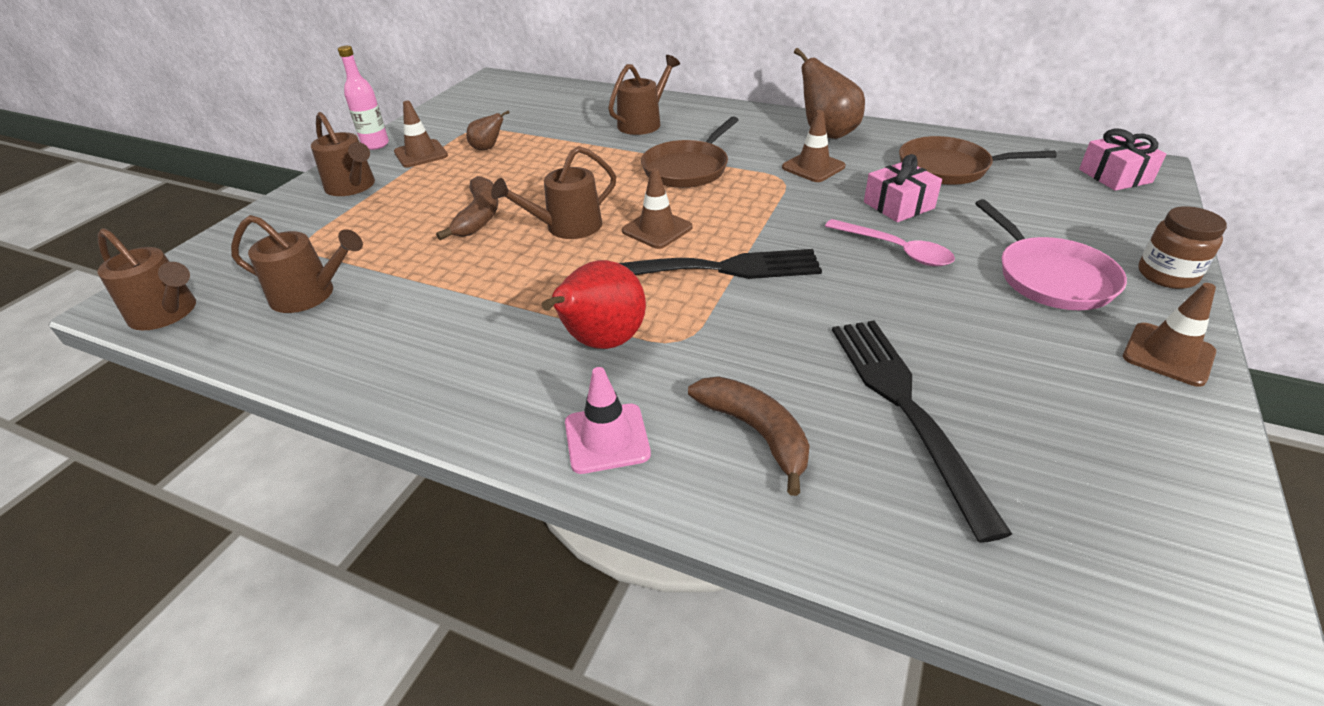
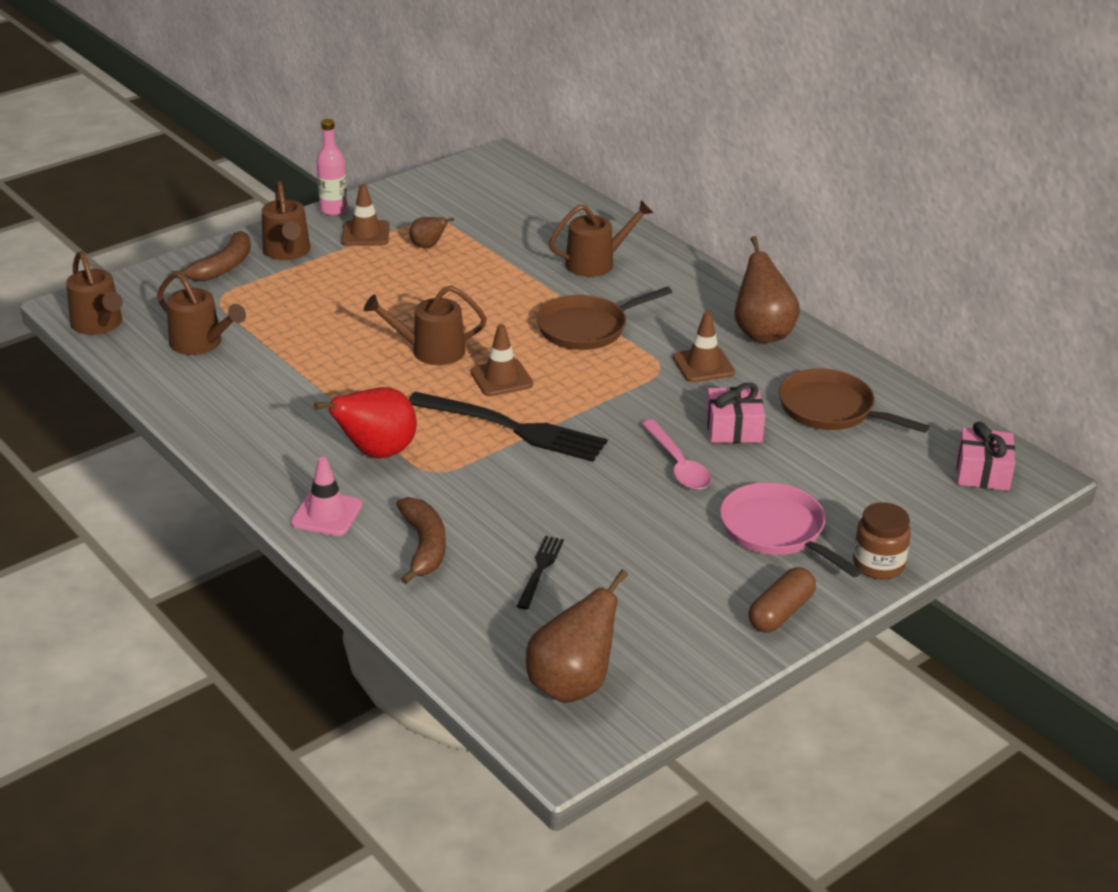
camera: 25 degrees right, 5 degrees down
(479, 216) = (369, 317): brown banana -> brown banana (223, 267)
(904, 406) = (540, 569): black fork -> black fork, size x0.49
(1050, 277) = (776, 531): pink pan -> pink pan turned 135 degrees clockwise
(1116, 547) = (572, 684): none -> brown pear
(1168, 354) = (780, 612): brown traffic cone -> brown capsule

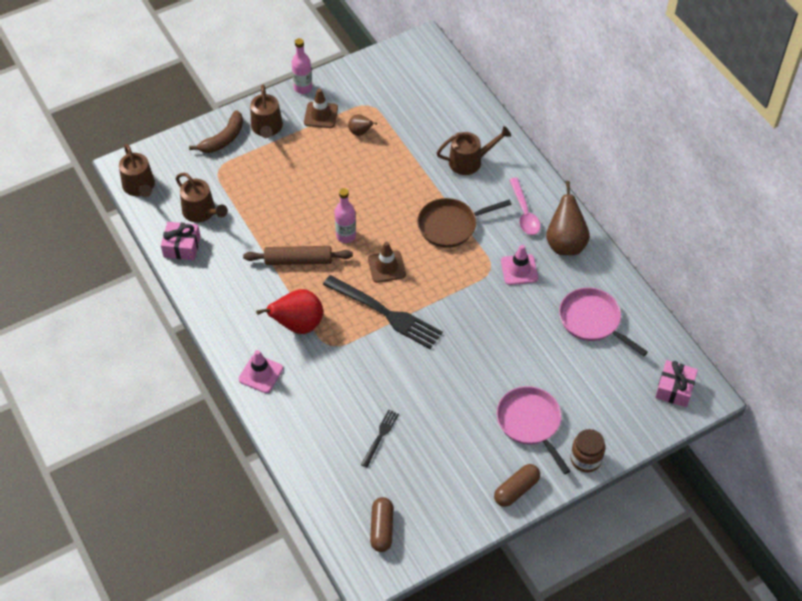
camera: 10 degrees right, 20 degrees up
(362, 382) = (298, 260): none -> brown rolling pin
(424, 546) = (314, 408): brown banana -> none
(431, 351) = (346, 236): brown watering can -> pink bottle
(572, 684) = (382, 529): brown pear -> brown capsule
(678, 465) = (482, 358): pink spoon -> pink spoon (524, 213)
(703, 365) = (519, 270): brown traffic cone -> pink traffic cone
(733, 428) = (525, 330): pink gift -> pink gift (182, 247)
(831, 409) = (592, 321): brown pan -> pink pan

